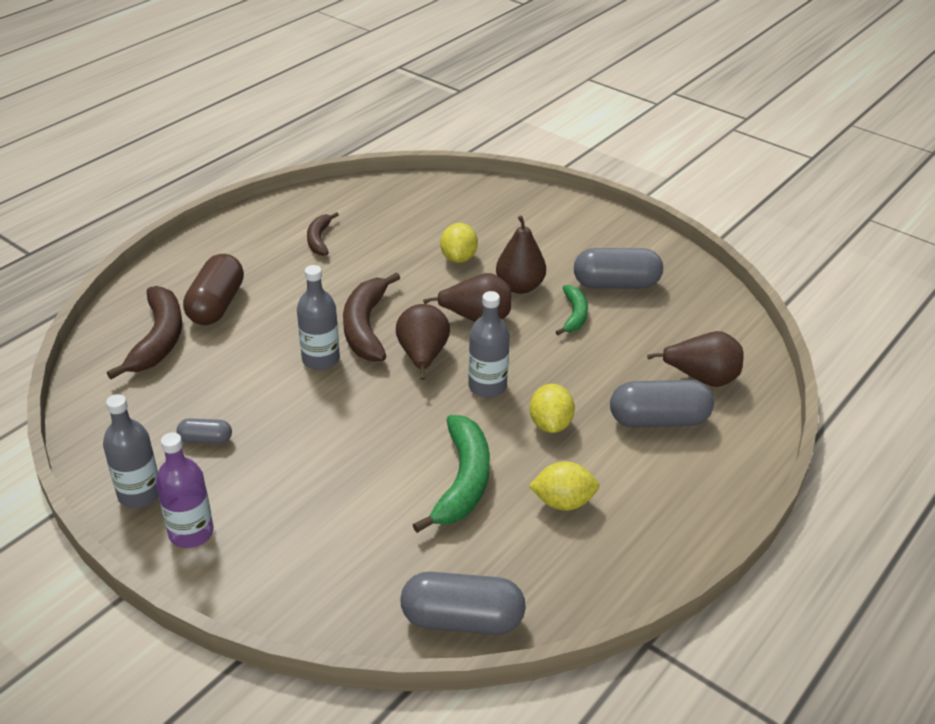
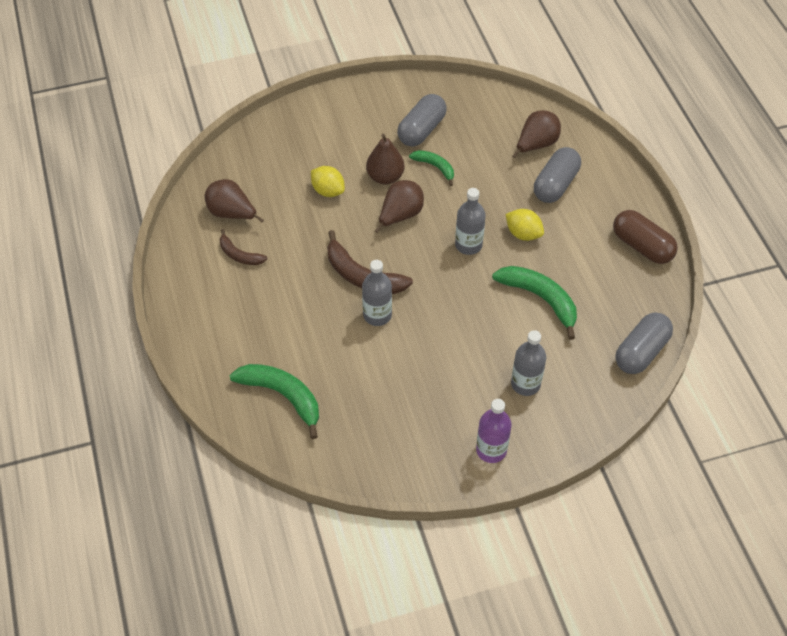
camera: 55 degrees left, 15 degrees up
(139, 494) = (437, 464): grey bottle -> grey bottle (525, 384)
(159, 339) = (283, 396): brown banana -> green banana
(206, 440) = (411, 410): grey capsule -> none
(216, 305) = (269, 347): brown capsule -> brown capsule (642, 246)
(422, 356) = (416, 262): brown pear -> brown pear (232, 213)
(563, 502) = (588, 263): yellow lemon -> none

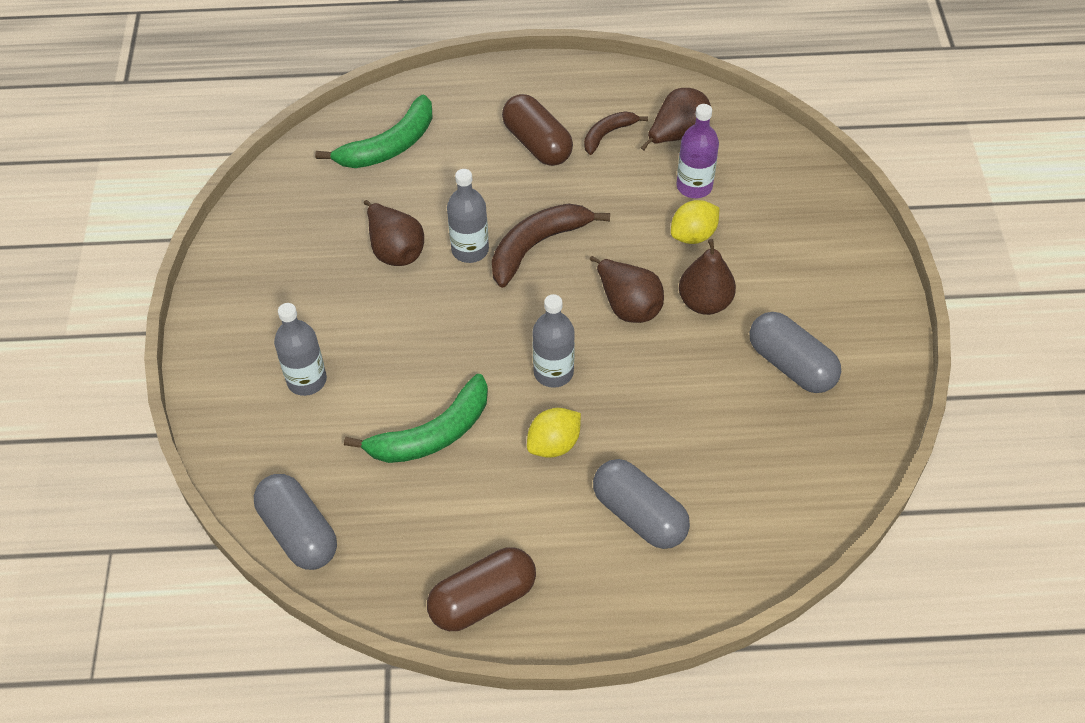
camera: 105 degrees right, 0 degrees up
(259, 297) = (537, 144): none -> brown capsule
(435, 167) = (711, 365): green banana -> none
(491, 450) = (232, 321): purple bottle -> purple bottle (694, 186)
(536, 145) = (730, 511): brown pear -> brown pear (395, 250)

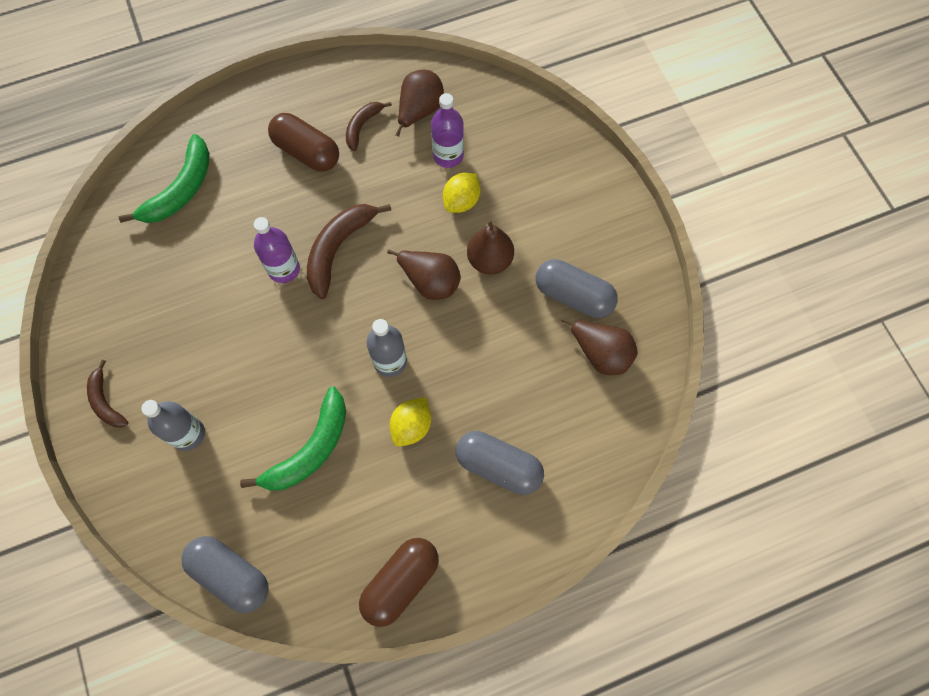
camera: 20 degrees left, 15 degrees up
(233, 324) = (106, 401): none -> brown banana
(395, 250) = (221, 288): brown pear -> brown pear (600, 354)
(470, 250) = (284, 269): grey bottle -> purple bottle

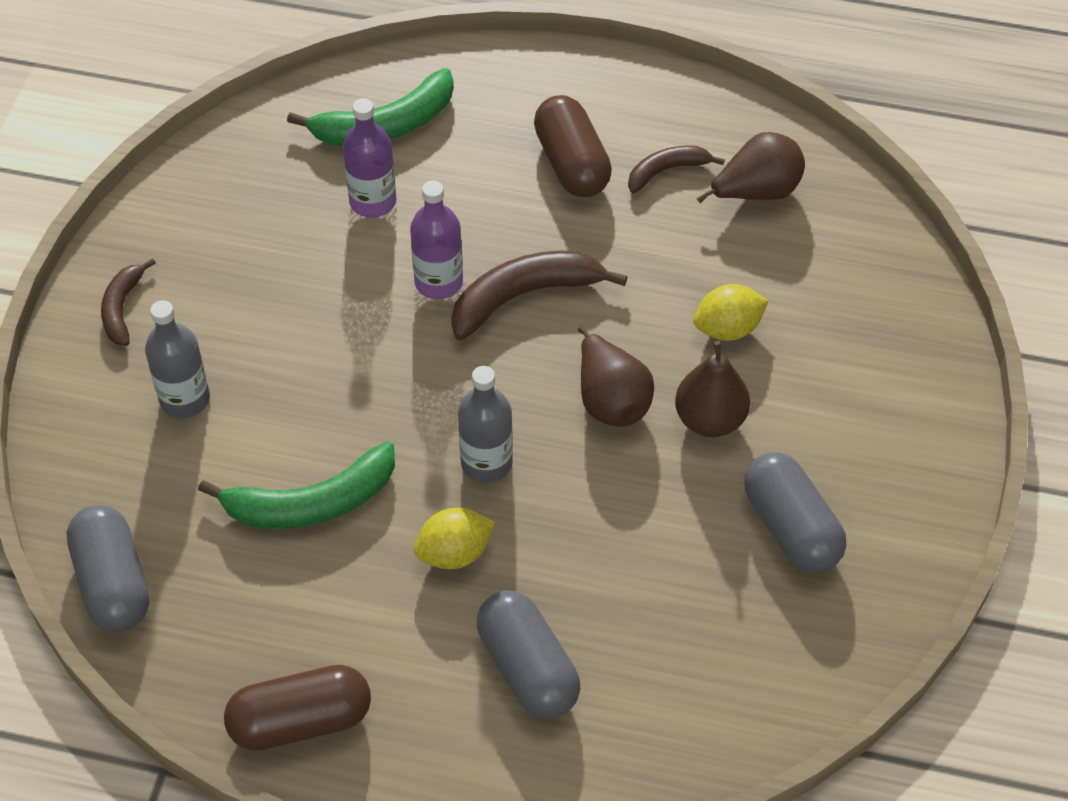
camera: 35 degrees right, 15 degrees down
(448, 156) = (753, 265): purple bottle -> purple bottle (373, 201)
(600, 354) = (772, 619): brown pear -> none

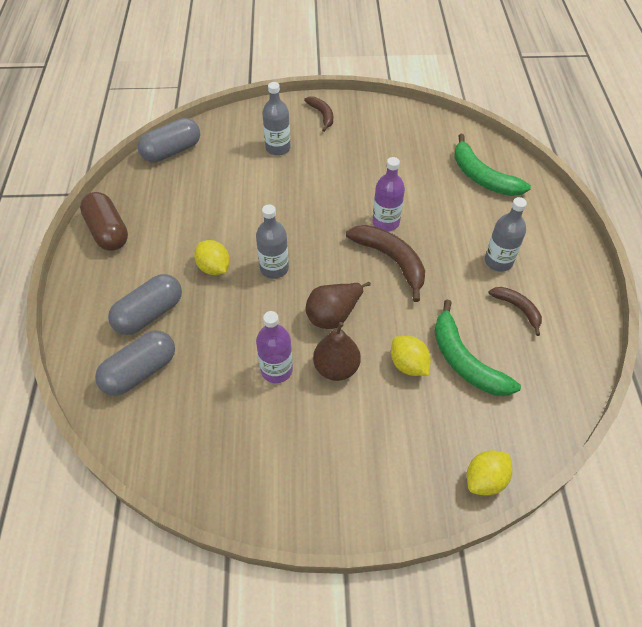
camera: 75 degrees right, 0 degrees up
(122, 308) = (322, 115): brown banana -> brown banana turned 75 degrees clockwise
(311, 503) = (231, 206): green banana -> green banana (465, 361)
(373, 201) = (427, 184): purple bottle -> purple bottle (276, 370)
(571, 164) = (498, 261): brown capsule -> grey bottle
(756, 192) = (526, 360): brown pear -> none
(791, 527) = (269, 427): grey capsule -> grey capsule (140, 372)
(924, 296) = (485, 479): none -> yellow lemon

